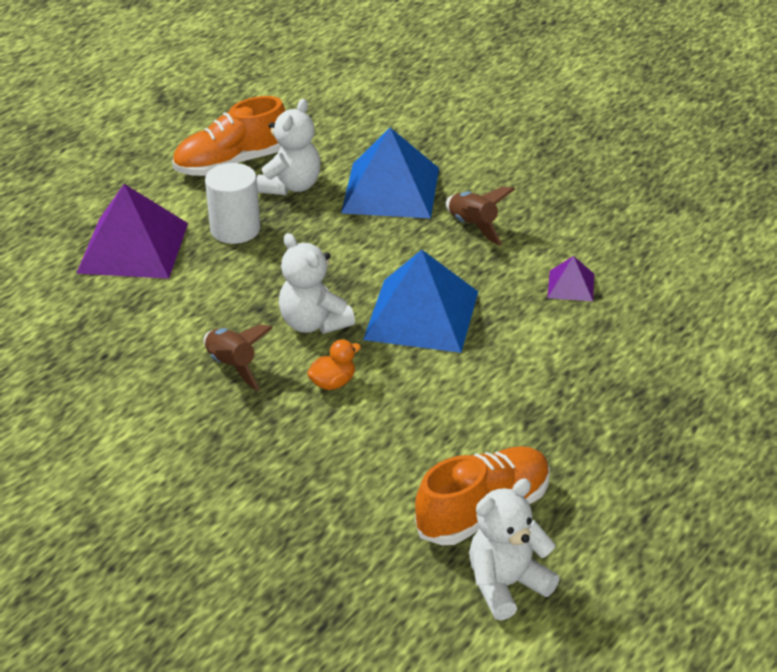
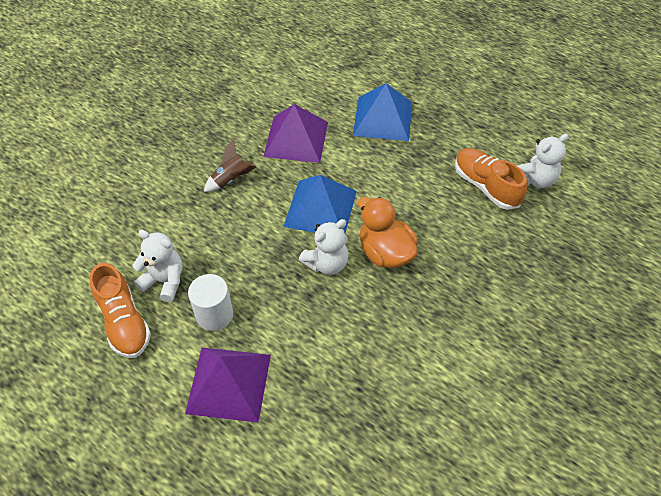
camera: 90 degrees left, 15 degrees up
(232, 366) = (370, 308): brown rocket -> none
(333, 383) = (385, 252): orange duck -> orange duck, size x2.10
(391, 190) = (181, 222): blue pyramid -> blue pyramid (382, 118)
(506, 585) = (535, 179): white teddy bear -> white teddy bear turned 90 degrees counterclockwise
(571, 285) = (296, 139): purple pyramid -> purple pyramid, size x2.14

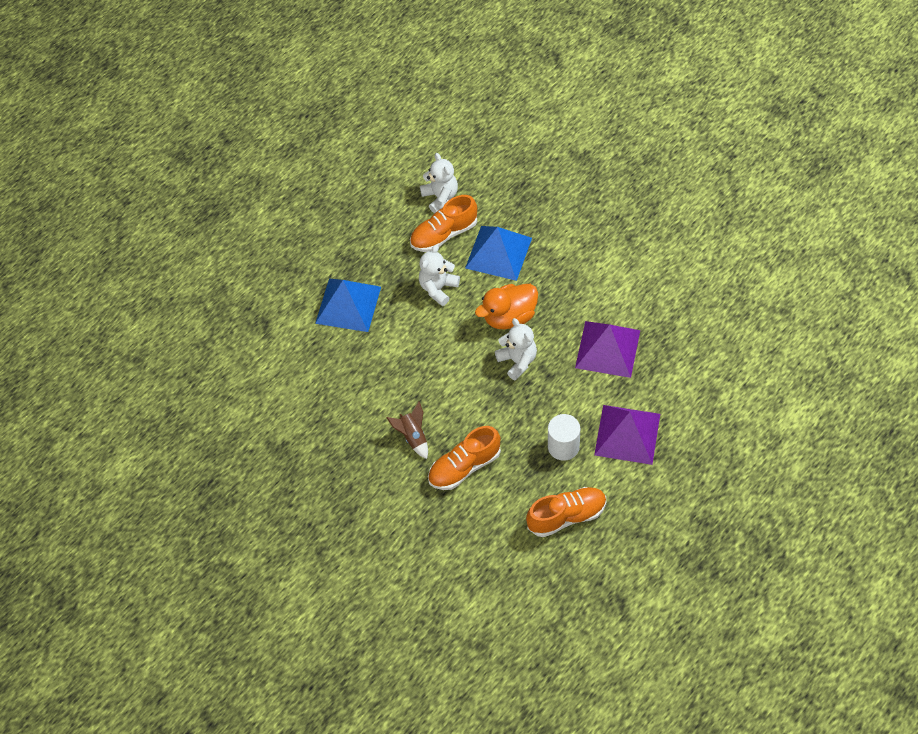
camera: 80 degrees left, 5 degrees up
(164, 281) = (526, 487): white teddy bear -> white teddy bear (438, 288)
(194, 224) = (464, 467): none -> orange shoe
(296, 139) = (366, 380): purple pyramid -> purple pyramid (607, 349)
(320, 208) = (455, 363): blue pyramid -> blue pyramid (498, 252)

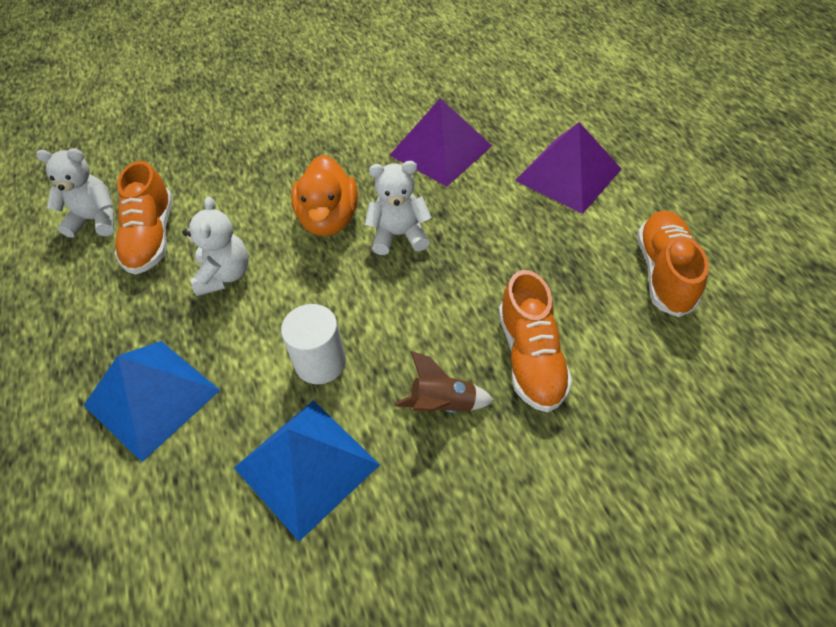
camera: 65 degrees left, 5 degrees down
(438, 288) = (224, 275): white teddy bear -> white teddy bear turned 150 degrees counterclockwise
(498, 252) = (229, 195): blue pyramid -> blue pyramid (306, 466)
(563, 446) = (554, 237): white cylinder -> white cylinder (320, 362)

